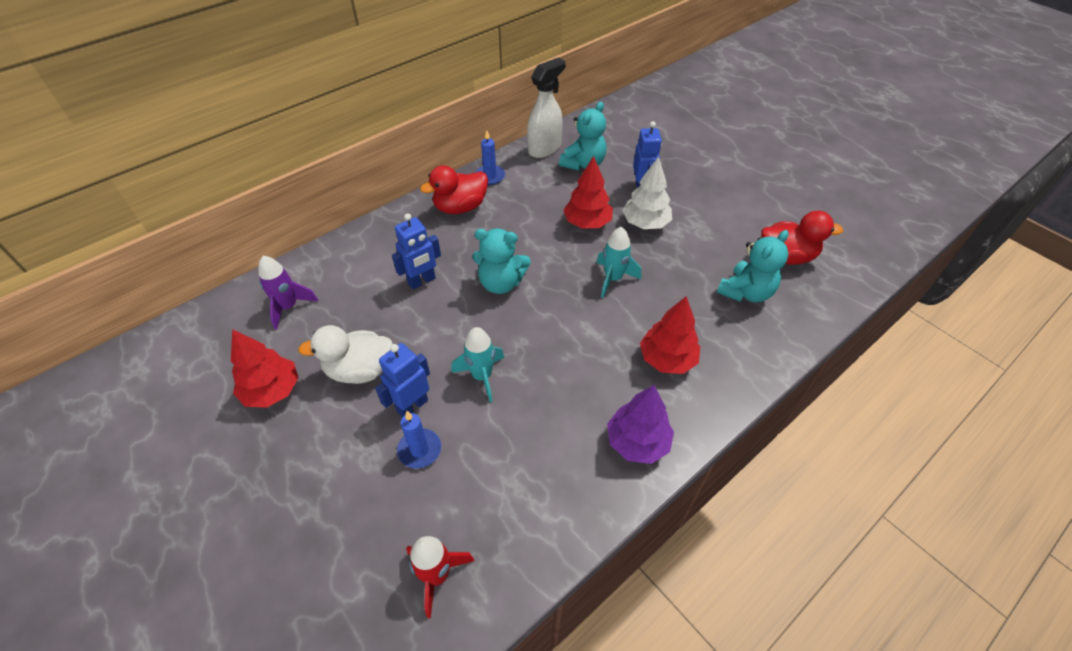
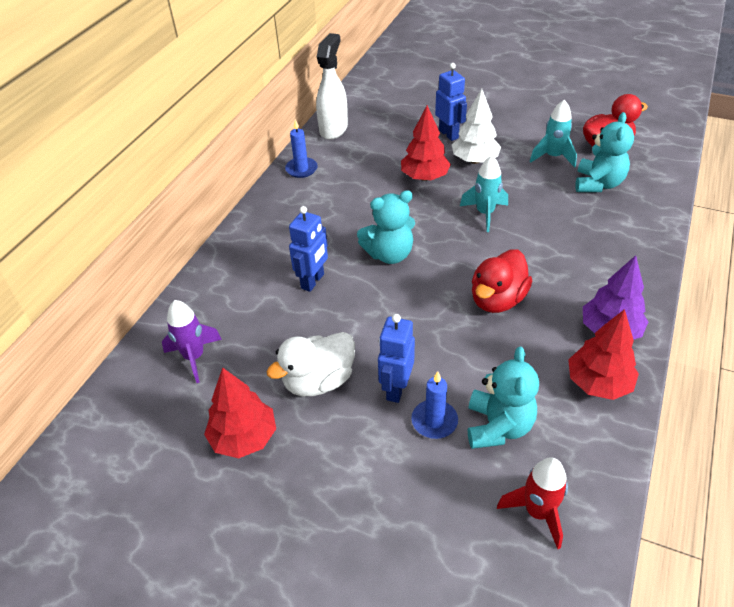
camera: 25 degrees left, 5 degrees down
(460, 207) = (295, 205): red duck -> red duck (497, 300)
(482, 376) = (438, 337): turquoise rocket -> turquoise rocket (553, 157)
(583, 164) = (380, 130): turquoise teddy bear -> turquoise teddy bear (498, 426)
(667, 359) = (580, 258): red tree -> red tree (598, 383)

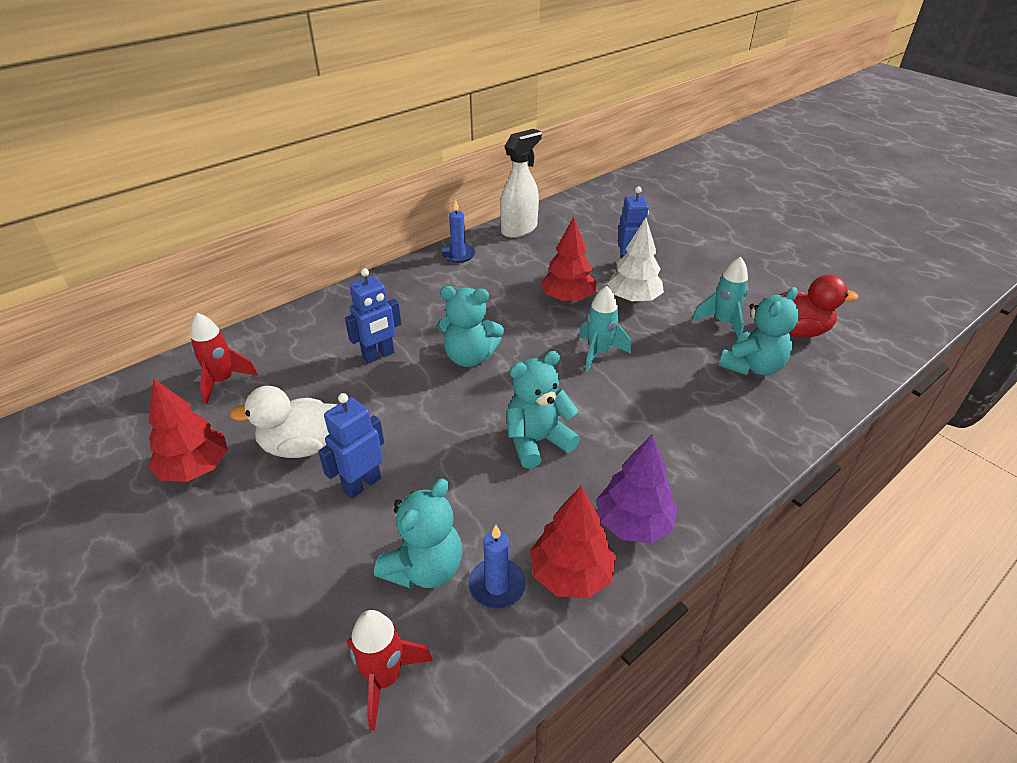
camera: 25 degrees right, 5 degrees down
(194, 357) = (223, 381): purple rocket -> red rocket
(434, 421) = (369, 532): blue candle -> blue candle (497, 585)
(497, 300) = (537, 441): red duck -> turquoise teddy bear

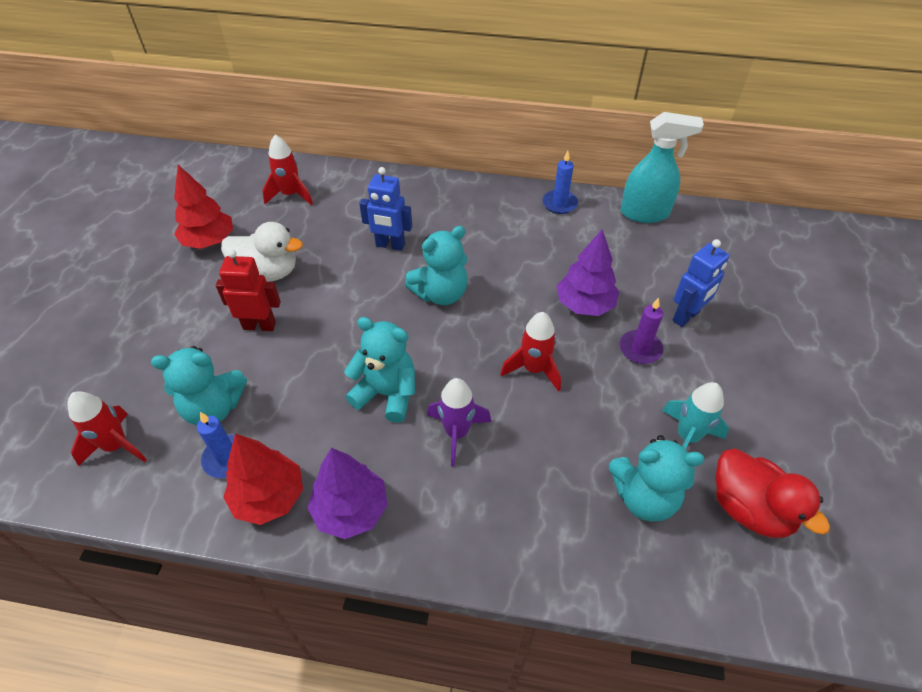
camera: 50 degrees right, 10 degrees up
(301, 446) = (267, 272): white duck -> white duck turned 150 degrees clockwise
(362, 484) = (259, 325): blue robot -> red robot
(469, 357) = (441, 294): turquoise teddy bear -> turquoise teddy bear turned 90 degrees counterclockwise
(519, 229) = (645, 213): white spray bottle -> turquoise spray bottle
(567, 298) = (584, 304): red tree -> purple tree
(598, 353) = (534, 369): turquoise rocket -> red rocket
(616, 423) = (457, 433): none -> purple rocket
(633, 299) = (640, 349): white tree -> purple candle

